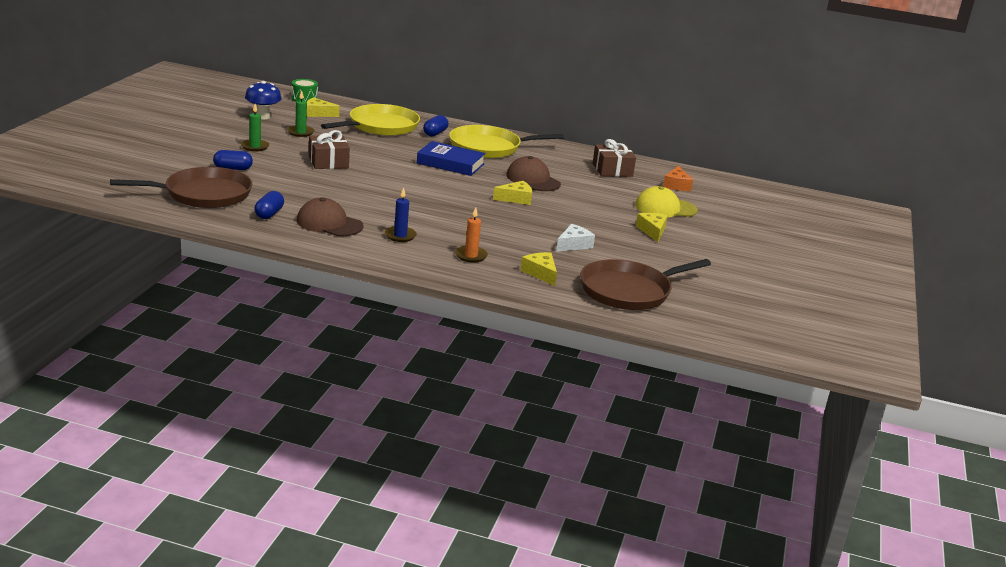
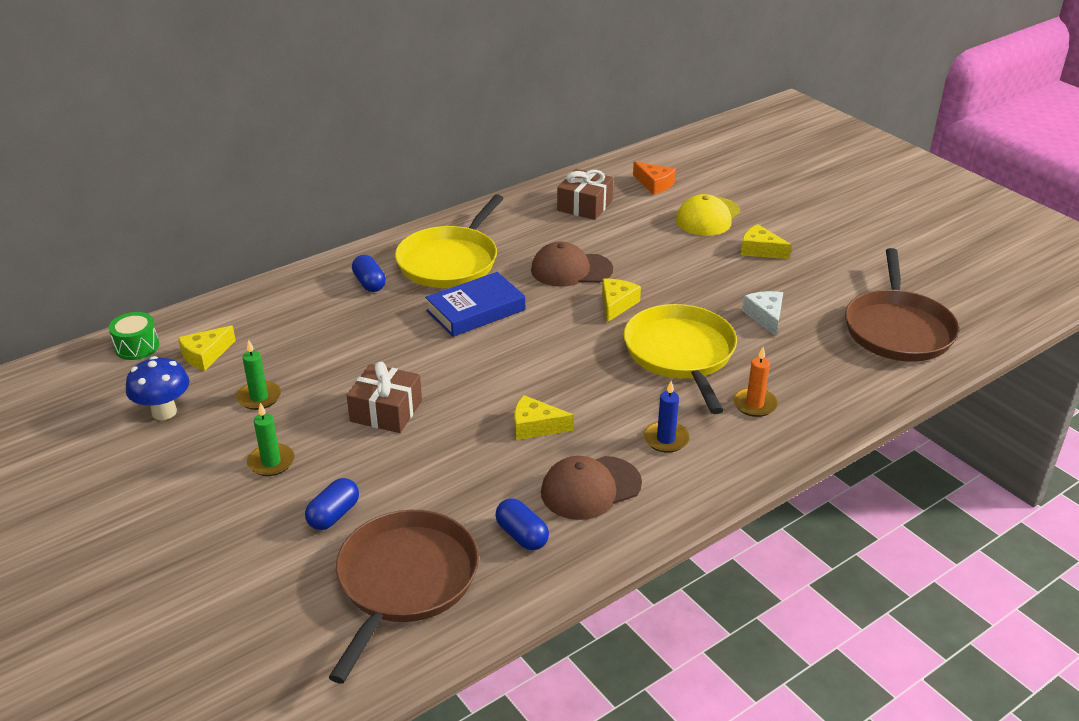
camera: 50 degrees left, 10 degrees up
(380, 126) = (304, 318): yellow pan -> yellow pan (680, 354)
(541, 273) = (827, 371): yellow cheese -> yellow cheese (535, 426)

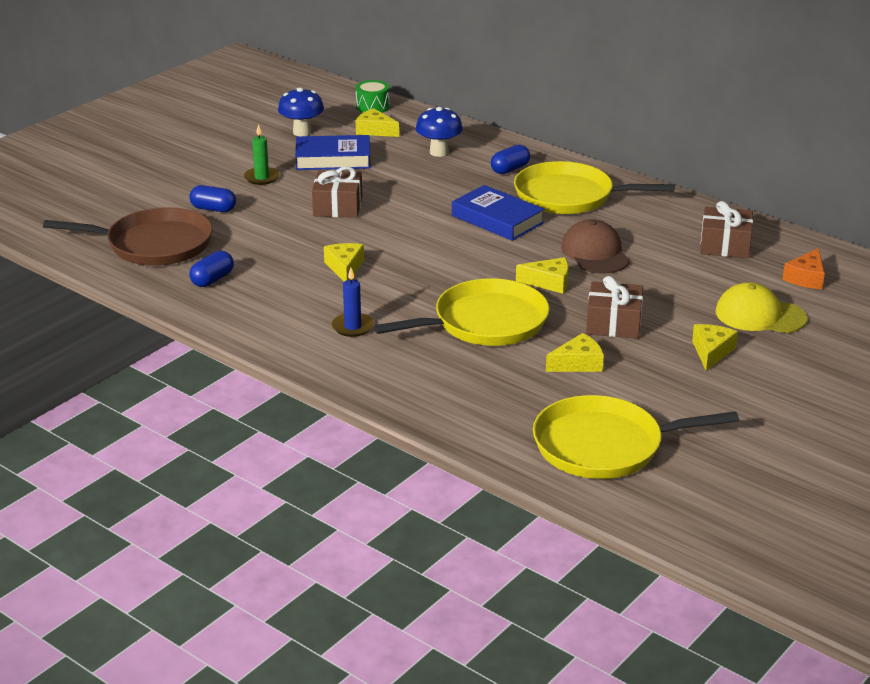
camera: 75 degrees right, 5 degrees down
(259, 397) = (333, 159): green candle -> blue book
(297, 320) = (439, 152): none -> blue mushroom
(590, 488) = (276, 300): brown cap -> none
(701, 285) = (613, 323): none -> brown gift
(754, 404) = (423, 367): orange candle -> none
(765, 317) = (578, 363): white cheese -> yellow cheese
(898, 329) = (604, 446): brown pan -> yellow pan

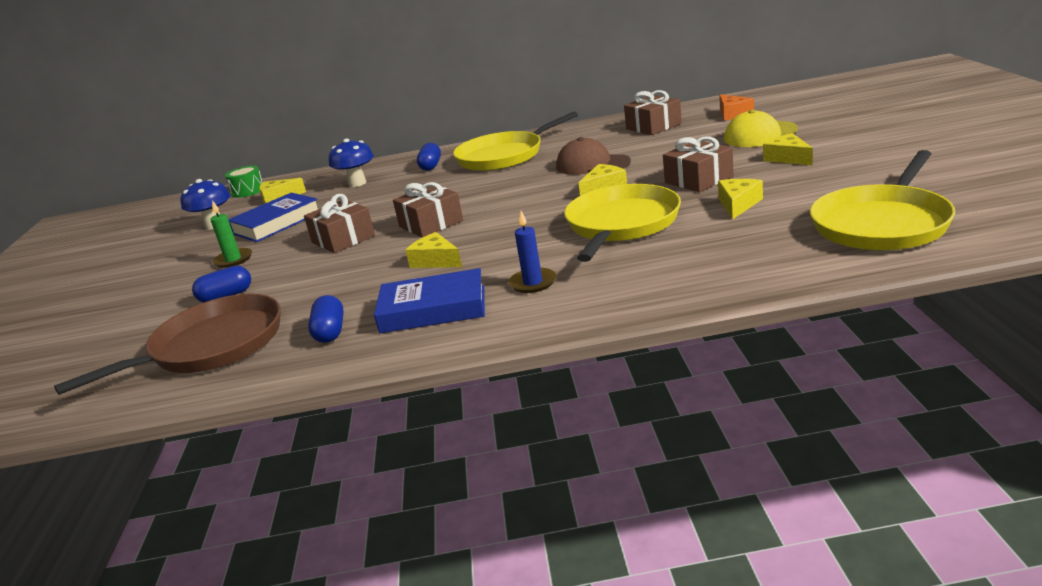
camera: 40 degrees left, 5 degrees down
(401, 232) = (431, 224): none -> brown gift
(497, 219) = (485, 185): blue book -> blue book (433, 309)

